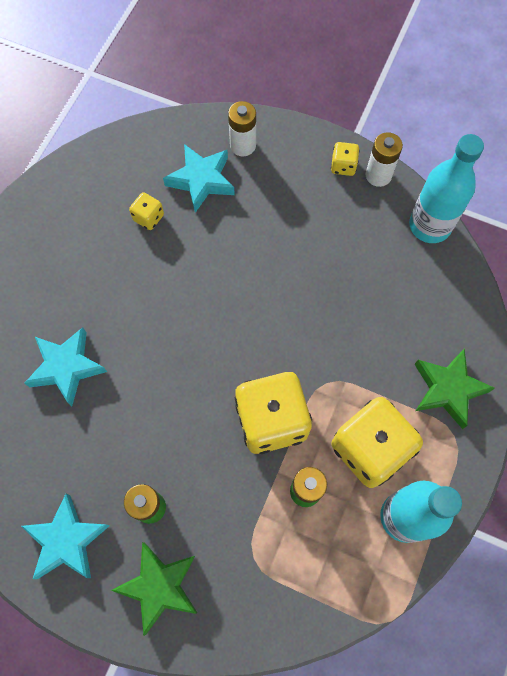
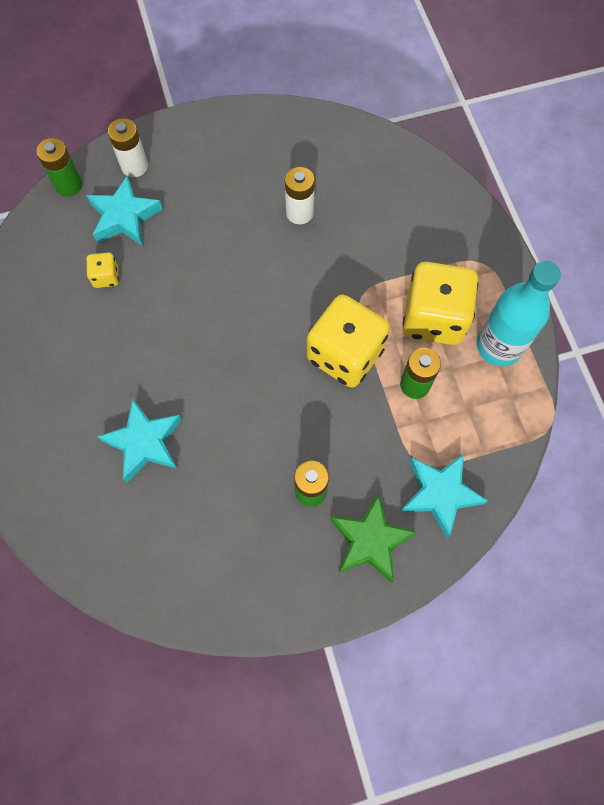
camera: 40 degrees left, 0 degrees up
(67, 540) = (267, 569): turquoise star -> turquoise star (440, 494)
(183, 126) = (68, 185): none -> green battery
(343, 166) = (230, 127): yellow dice -> none
(378, 175) = (264, 116): white battery -> white battery (299, 213)
(429, 225) = (335, 127): turquoise bottle -> none
(448, 389) = (451, 234): green star -> none

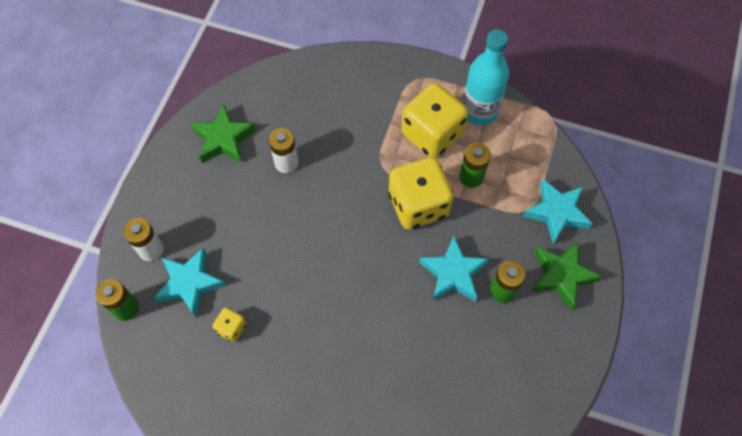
camera: 55 degrees left, 5 degrees down
(145, 443) = (390, 381): turquoise star -> turquoise star (453, 273)
(283, 147) = (223, 139): none -> green star

